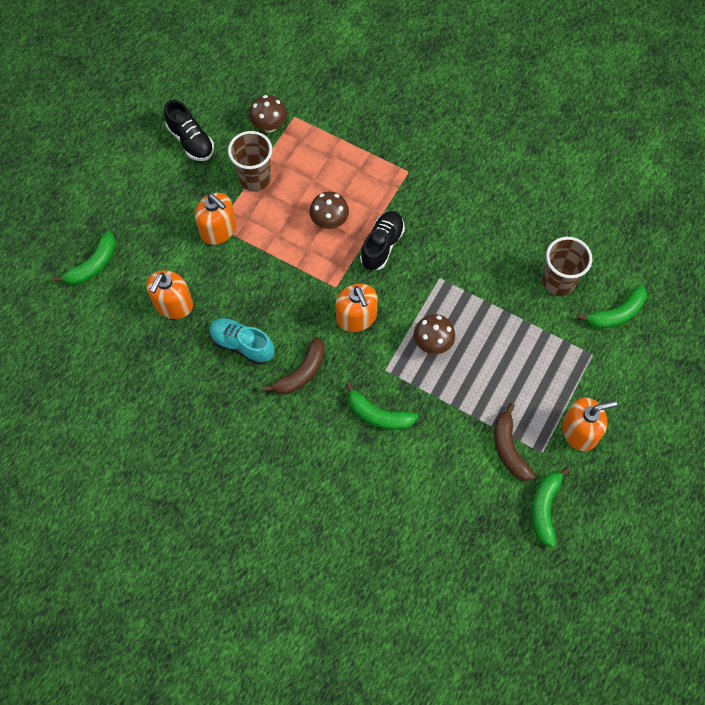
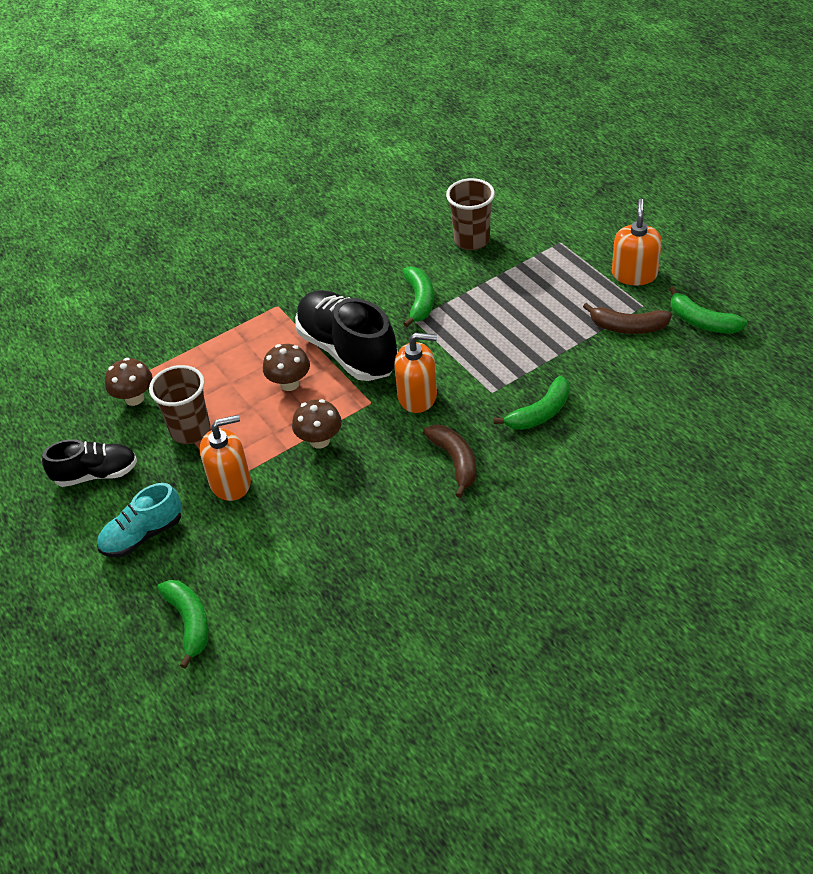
camera: 60 degrees left, 20 degrees down
(173, 304) = (297, 555): orange soap dispenser -> none
(242, 345) = (390, 504): turquoise shoe -> turquoise shoe (142, 535)
(382, 245) = (347, 351): black shoe -> black shoe, size x1.69
(432, 343) = (483, 346): brown mushroom -> brown mushroom (320, 440)
(616, 313) = (528, 214): green banana -> green banana (419, 301)

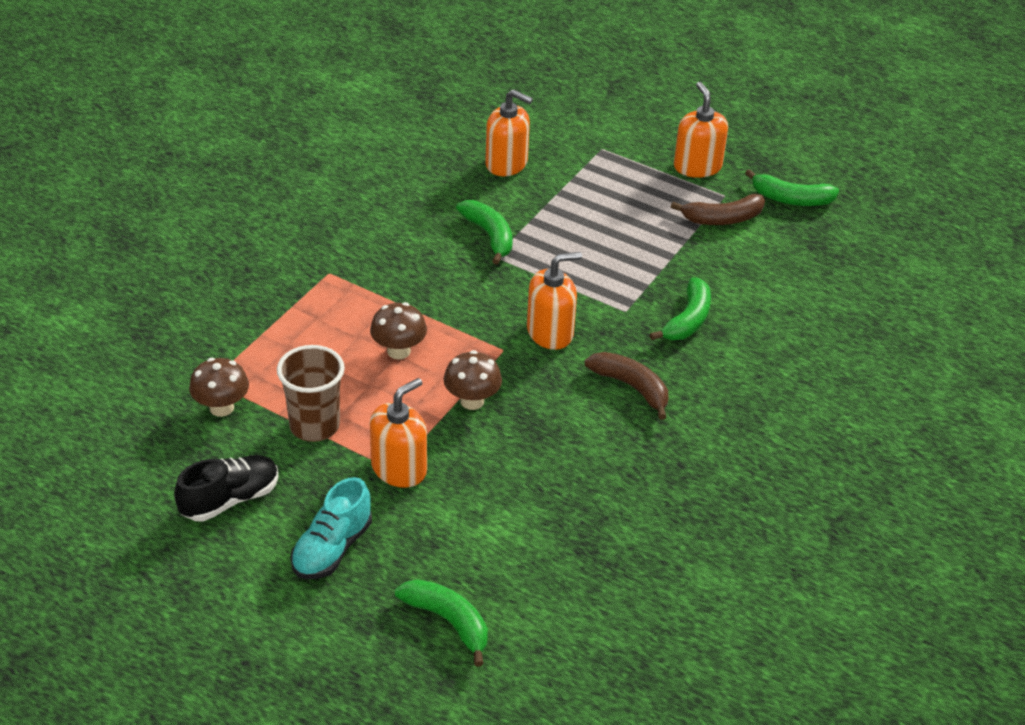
camera: 30 degrees left, 5 degrees down
(347, 351) = (443, 303): black shoe -> none
(472, 240) = (506, 163): brown cup -> orange soap dispenser

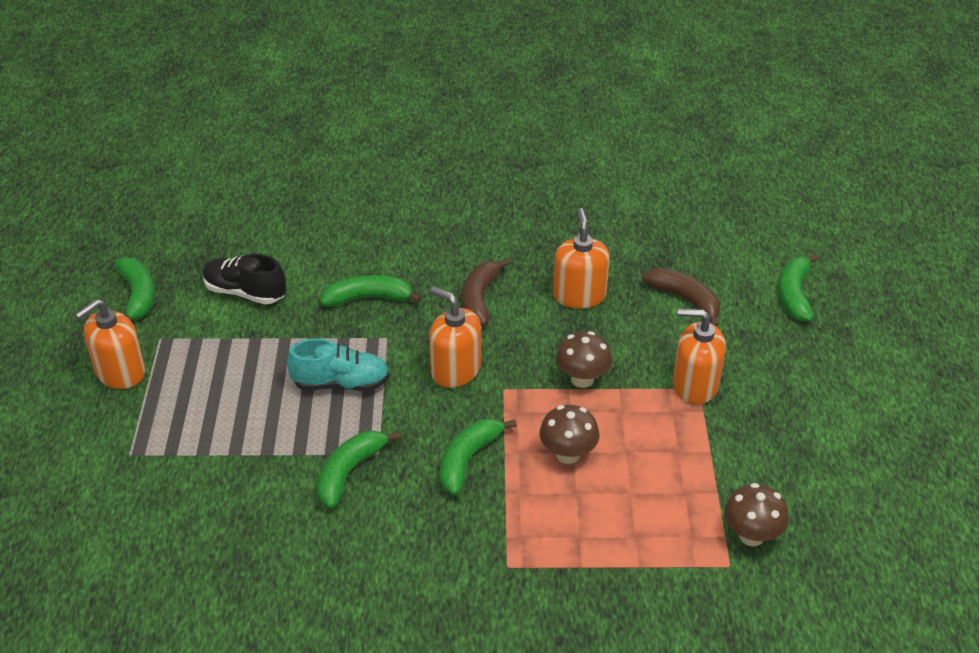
camera: 120 degrees left, 0 degrees up
(230, 499) = (831, 466): black shoe -> black shoe (245, 292)
(314, 426) = (706, 460): brown cup -> none
(332, 549) = (806, 381): turquoise shoe -> turquoise shoe (341, 383)
(445, 297) = (468, 459): none -> green banana
(506, 163) = (210, 518): orange soap dispenser -> orange soap dispenser (579, 295)
(723, 219) = (201, 326): brown banana -> brown banana (685, 300)

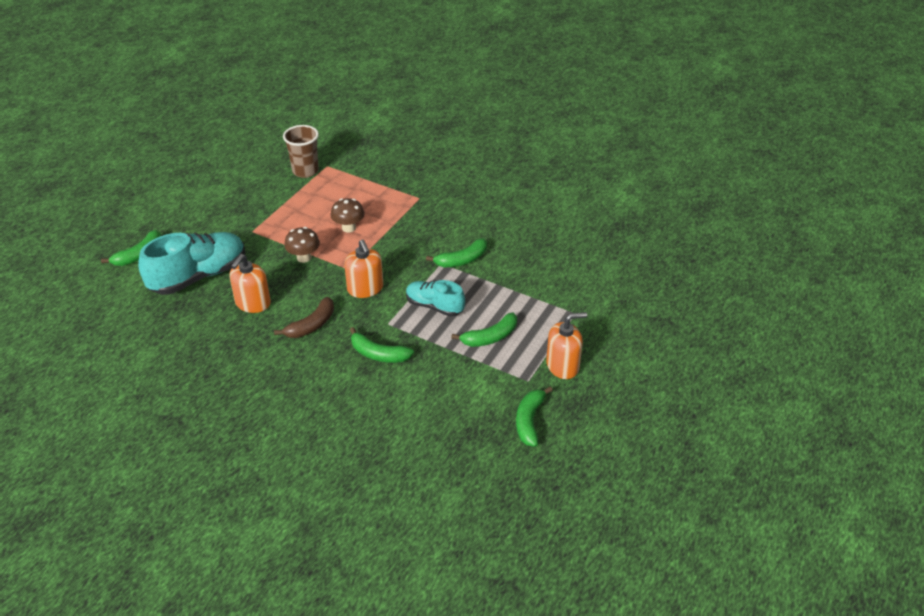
camera: 150 degrees left, 0 degrees up
(245, 292) = (454, 392): black shoe -> none
(468, 459) = (398, 243): green banana -> green banana (490, 337)
(685, 300) = (199, 276): brown banana -> turquoise shoe
(695, 385) = (252, 233): orange soap dispenser -> none
(751, 535) = (305, 171): brown mushroom -> brown cup

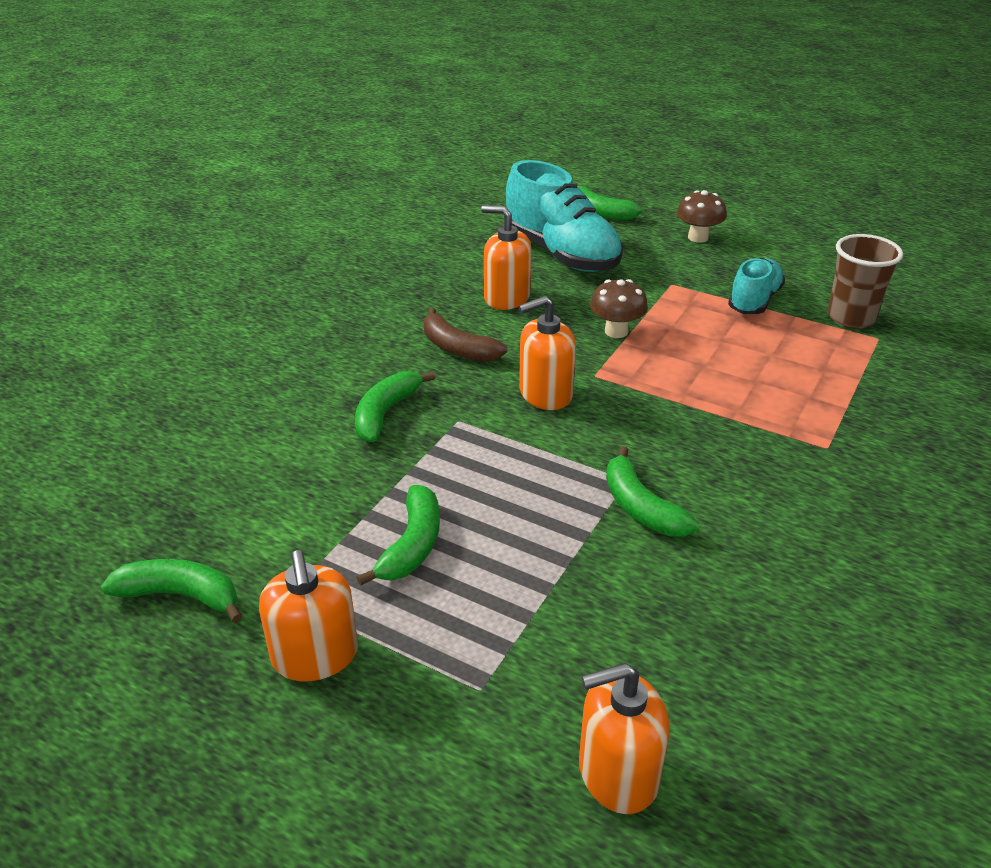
camera: 90 degrees right, 5 degrees down
(348, 228) = (705, 369): brown mushroom -> brown mushroom (698, 237)
(434, 306) = (501, 472): turquoise shoe -> turquoise shoe (754, 301)
(490, 337) = (412, 545): green banana -> green banana turned 135 degrees counterclockwise
(609, 277) = (617, 773): none -> orange soap dispenser

